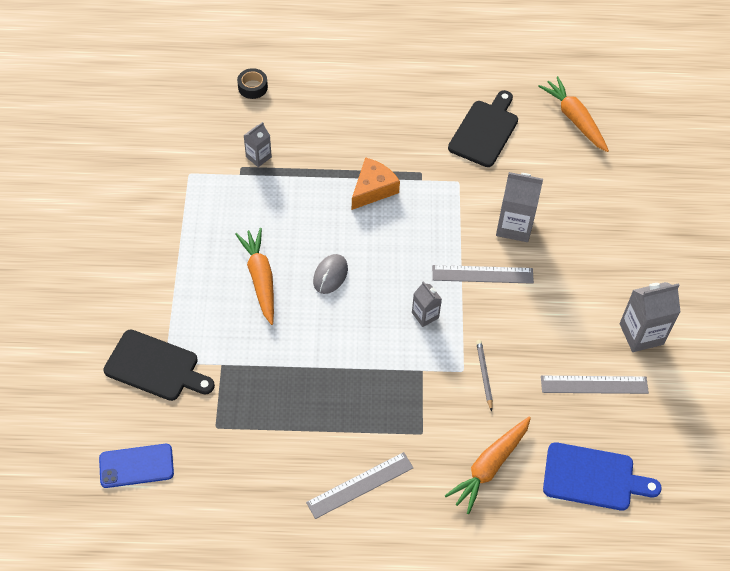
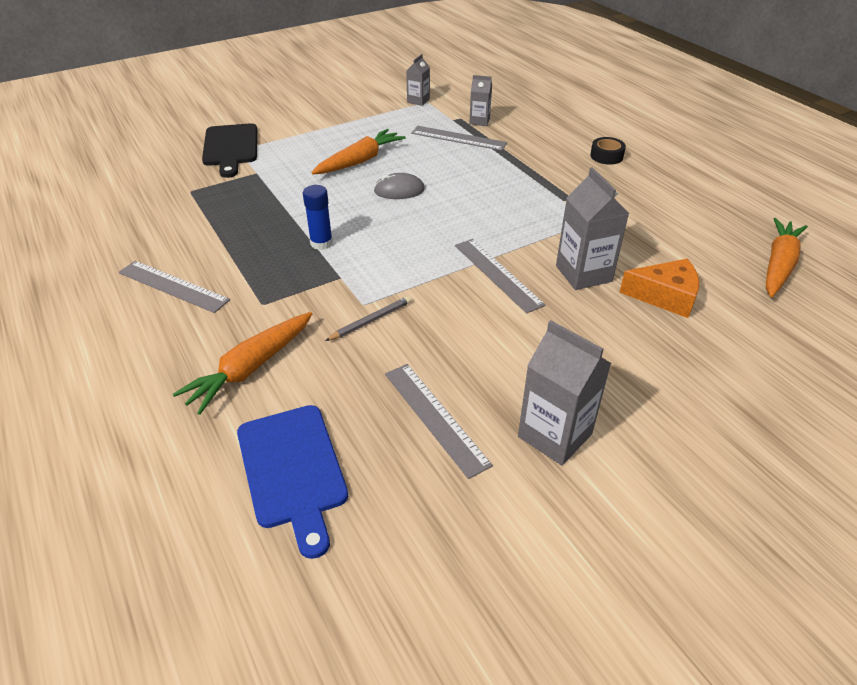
camera: 60 degrees right, 15 degrees down
(136, 466) = (129, 170): blue phone -> none
(252, 87) = (542, 98): black tape -> black tape (606, 156)
(276, 189) = (458, 138): none -> grey ruler
(369, 363) = (321, 243): none -> blue glue stick
(373, 189) = (518, 180): orange cheese -> orange cheese (665, 296)
(425, 315) = (408, 256): grey carton -> grey carton (418, 101)
(485, 131) = (671, 215): black cutting board -> none
(489, 467) = (250, 368): orange carrot -> orange carrot turned 60 degrees counterclockwise

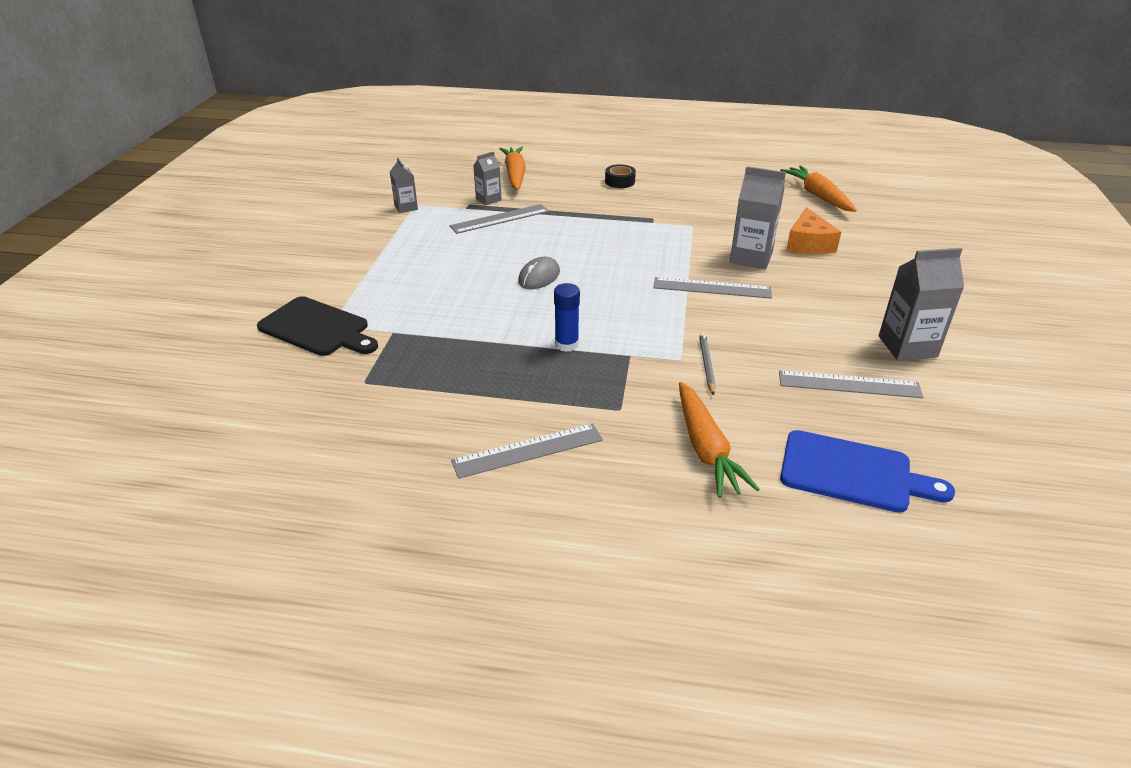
camera: 50 degrees left, 5 degrees down
(360, 161) = (461, 274): orange carrot -> orange carrot (515, 175)
(665, 296) = (808, 244): orange cheese -> orange cheese turned 135 degrees clockwise

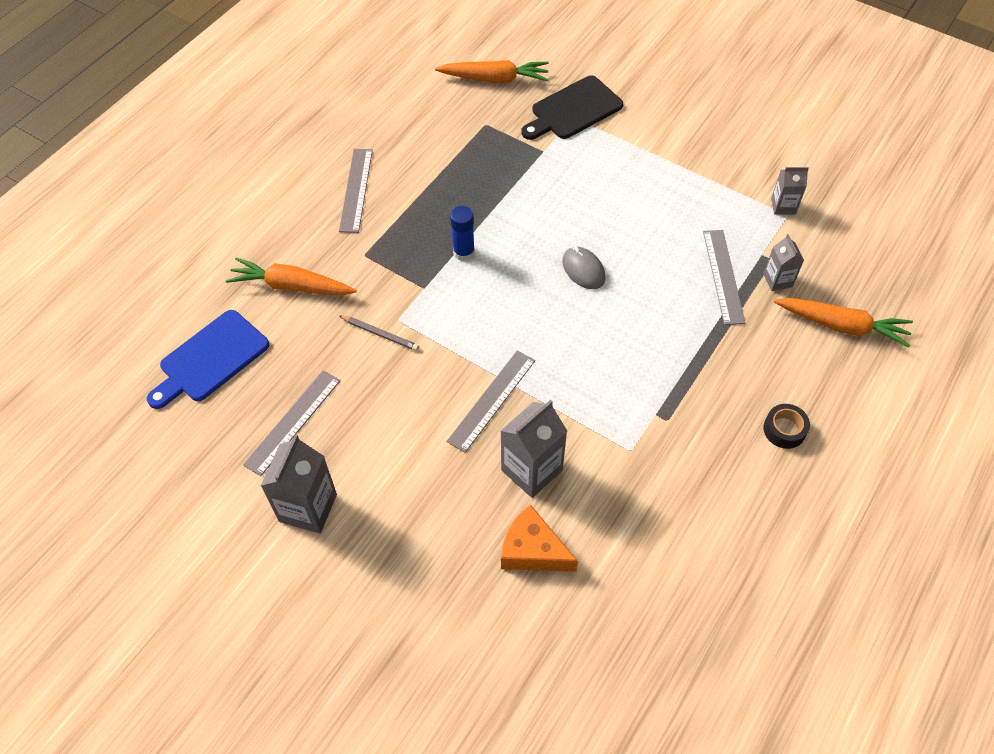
camera: 115 degrees right, 20 degrees up
(818, 196) = (652, 652): orange carrot -> orange carrot (495, 79)

